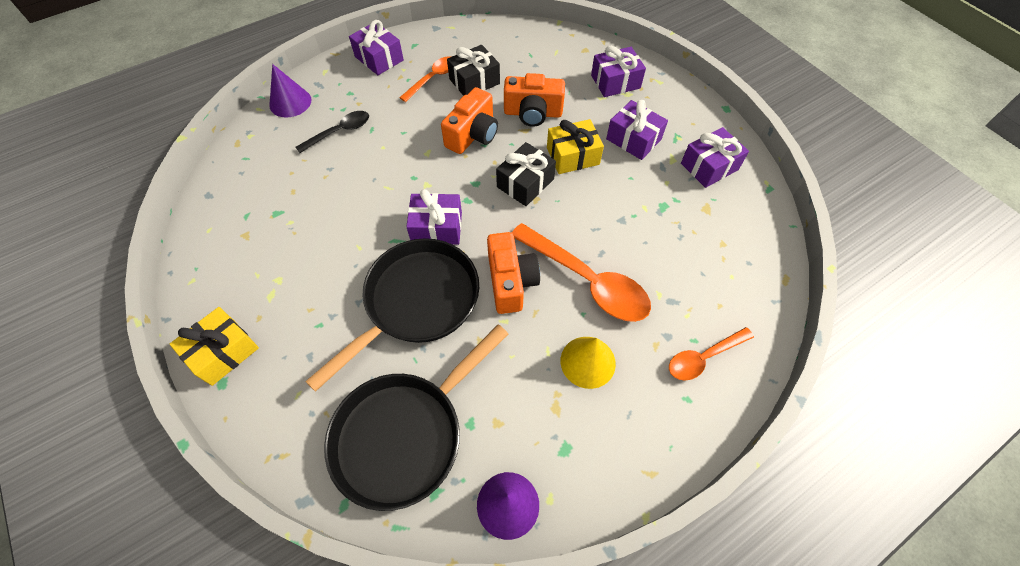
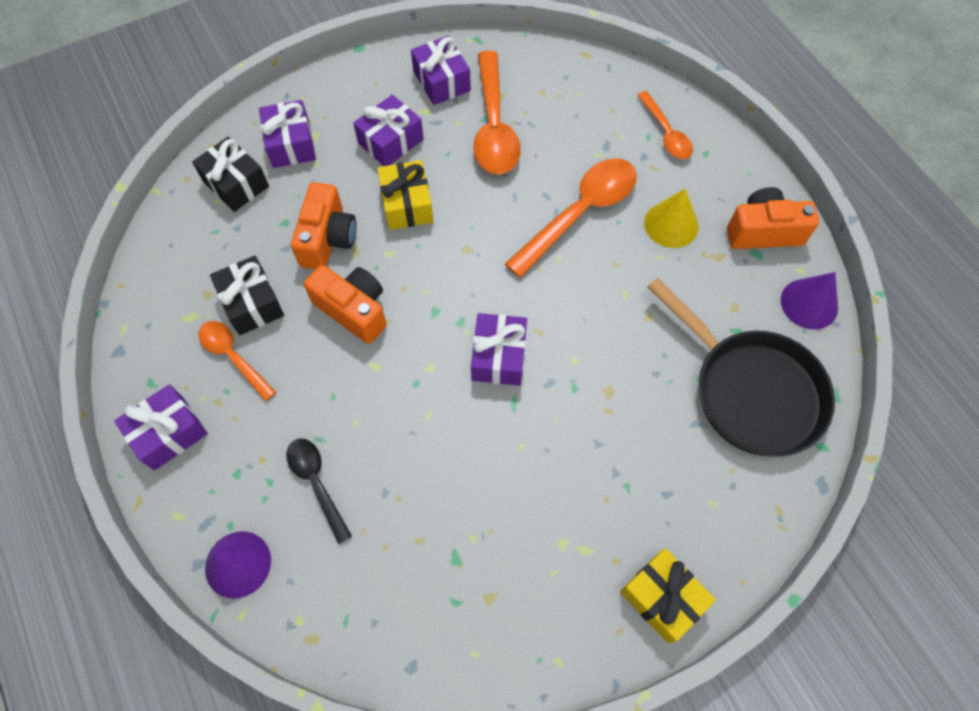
camera: 85 degrees left, 5 degrees up
(417, 302) = (600, 379): black pan -> none
(511, 282) = (578, 283): orange camera -> orange camera (763, 231)
(525, 183) = (442, 257): black gift -> black gift (236, 184)
(670, 208) = (494, 125): none -> orange spoon

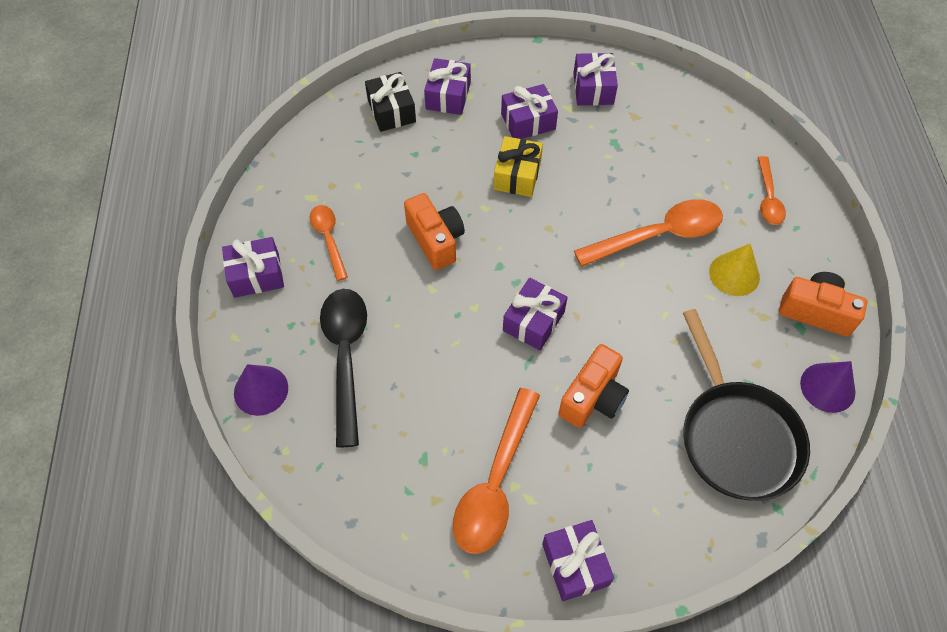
camera: 25 degrees right, 5 degrees down
(252, 303) = (361, 205): black gift -> none
(317, 483) = (346, 357): black spoon -> black spoon, size x1.73
(328, 239) = (442, 178): orange camera -> orange camera (593, 397)
(494, 125) = (619, 139): orange spoon -> orange spoon (495, 482)
(662, 598) = (575, 564): yellow gift -> purple gift

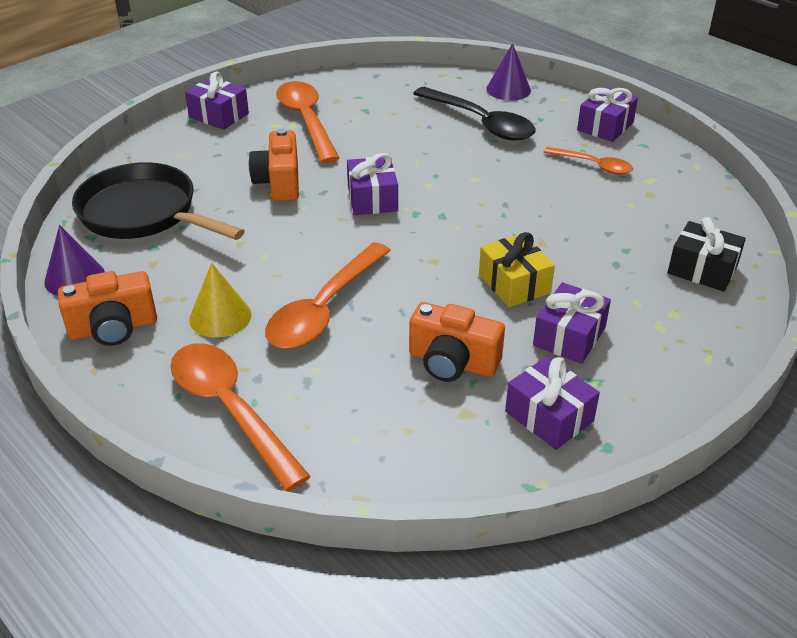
camera: 140 degrees right, 20 degrees down
(436, 240) = (515, 205): orange camera -> orange camera (452, 362)
(448, 96) = (678, 313): purple gift -> none
(768, 198) = (231, 410): orange spoon -> orange spoon, size x1.73

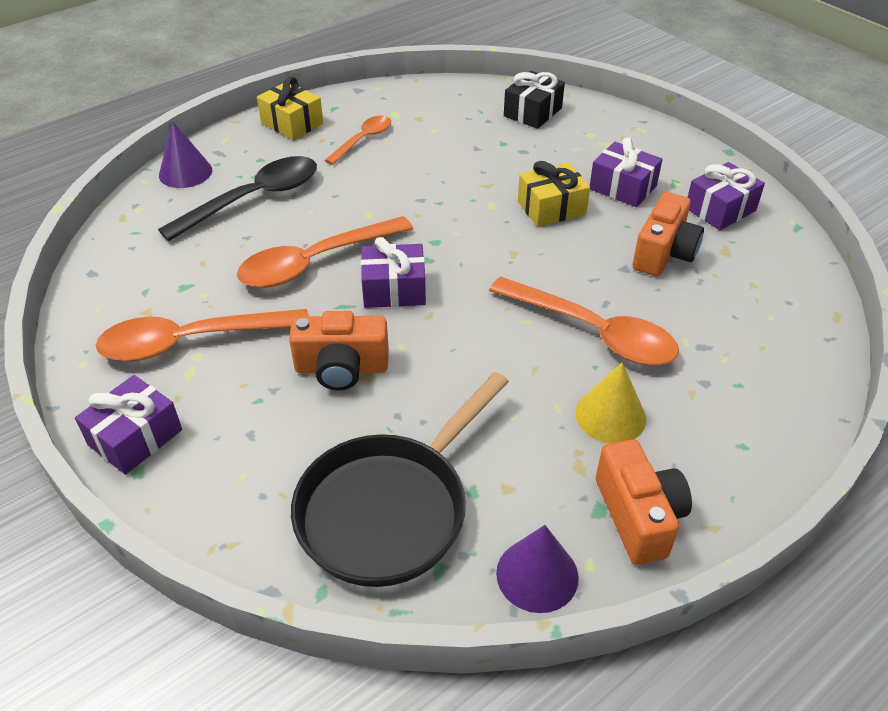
camera: 85 degrees left, 5 degrees up
(231, 410) = (754, 401): orange spoon -> orange spoon (316, 262)
(605, 126) = (292, 123): purple gift -> yellow gift

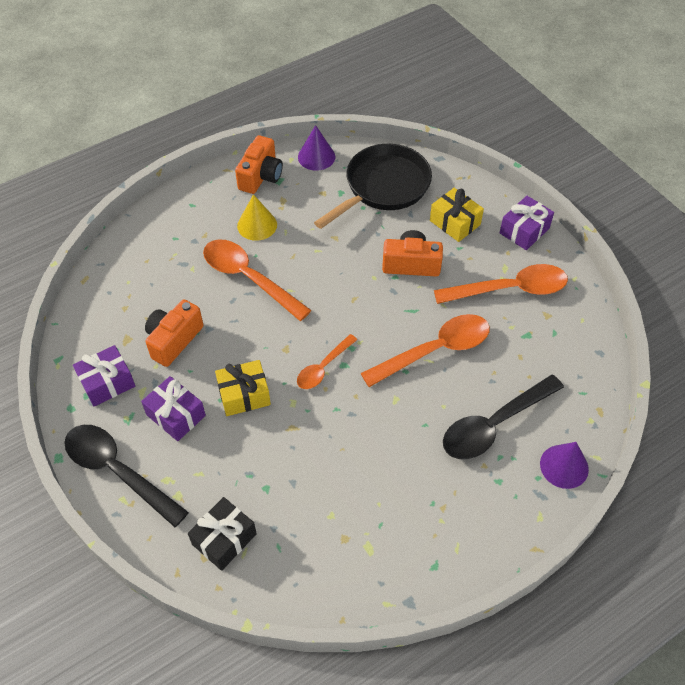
camera: 175 degrees left, 10 degrees up
(292, 123) = (476, 539): yellow gift -> yellow gift (455, 222)
(363, 140) = (402, 503): orange spoon -> orange spoon (323, 367)
(394, 289) = (377, 321): purple gift -> none
(638, 516) = (261, 176): orange camera -> orange camera turned 150 degrees counterclockwise
(659, 145) = (118, 471): none -> black spoon

